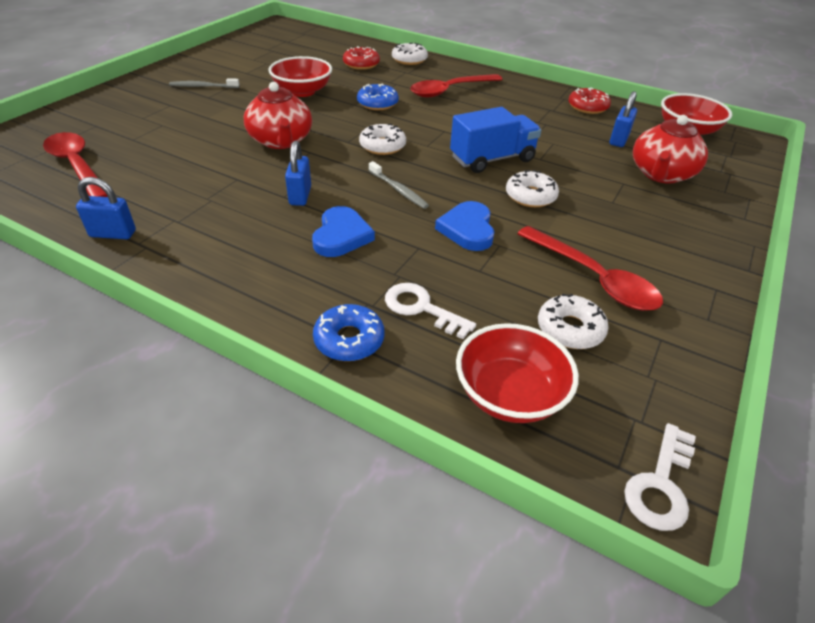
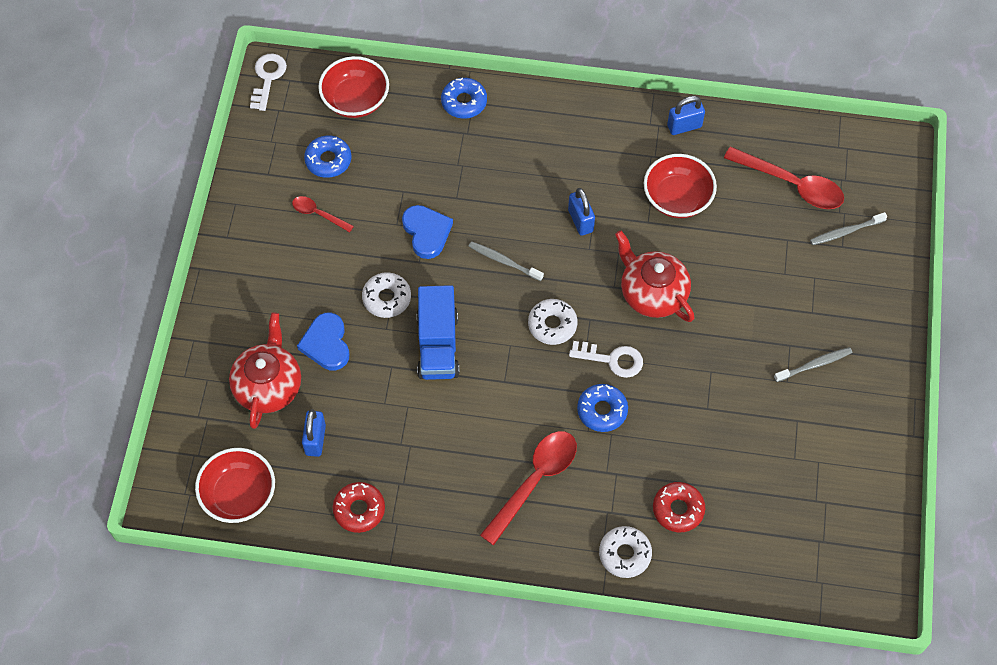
camera: 160 degrees right, 20 degrees up
(80, 131) = (846, 231): none -> grey toothbrush
(302, 91) = (700, 402): red bowl -> red bowl (677, 198)
(341, 236) = (520, 187): blue heart -> blue heart (326, 344)
(422, 308) = (430, 142): white key -> white key (612, 359)
(492, 159) = (438, 345): blue truck -> blue truck turned 45 degrees counterclockwise
(570, 329) = (328, 160): white donut -> blue donut
(593, 278) = (318, 214): red spoon -> red spoon, size x0.53

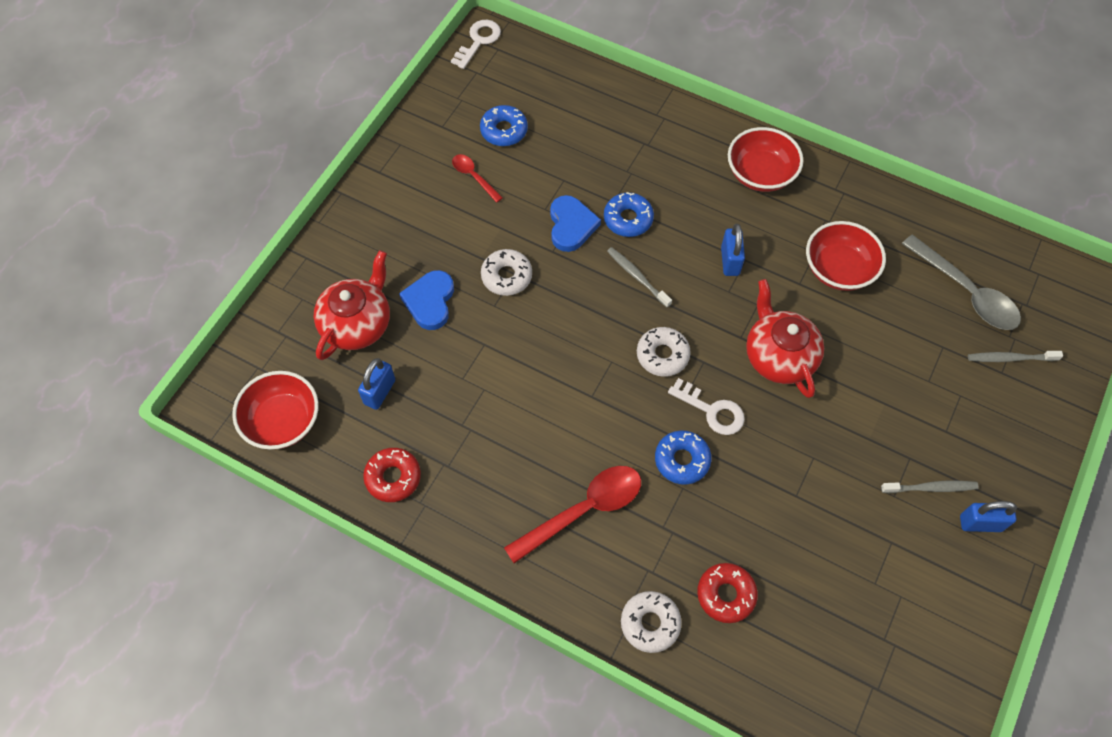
camera: 20 degrees right, 0 degrees up
(355, 100) = (552, 84): red bowl -> red bowl (760, 174)
(438, 345) = (538, 338): blue truck -> none
(464, 102) = (656, 115): blue donut -> blue donut (628, 219)
(684, 126) = (870, 201): blue padlock -> blue padlock (980, 523)
(791, 184) = (966, 292): red spoon -> grey spoon

